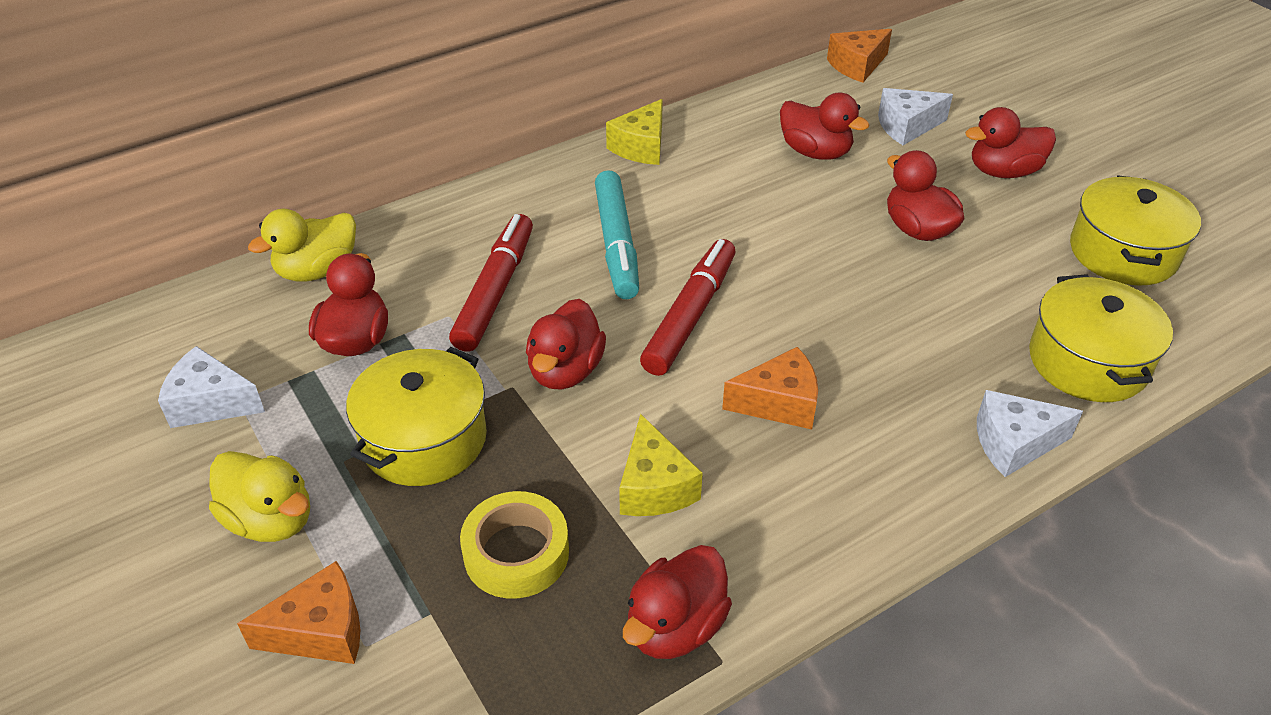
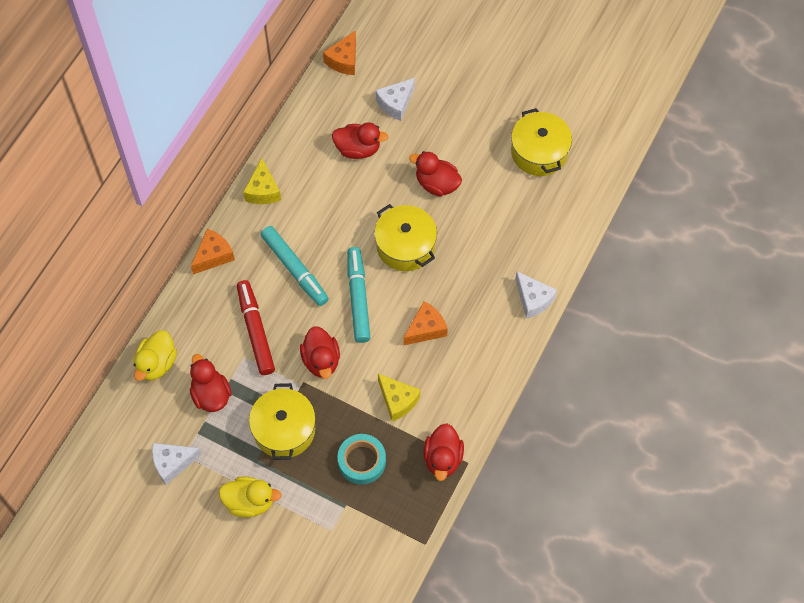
camera: 30 degrees left, 20 degrees up
(320, 631) = (309, 535): orange cheese -> orange cheese (213, 256)
(516, 553) = (362, 461): yellow tape -> turquoise tape
(690, 315) = (358, 298): red marker -> turquoise marker
(1003, 171) = (461, 117): red duck -> none
(1014, 443) = (533, 299): white cheese -> white cheese turned 90 degrees counterclockwise
(1088, 361) = (547, 235): yellow pot -> yellow pot (405, 246)

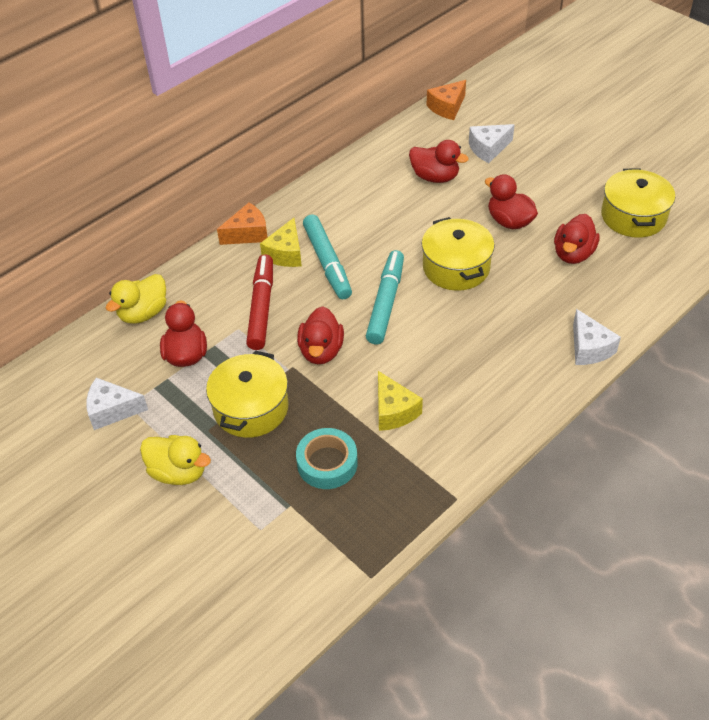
camera: 20 degrees right, 15 degrees down
(263, 190) = (323, 191): yellow cheese -> yellow cheese (285, 253)
(426, 329) = (452, 348): orange cheese -> none
(443, 458) = (427, 485): red duck -> red duck (573, 254)

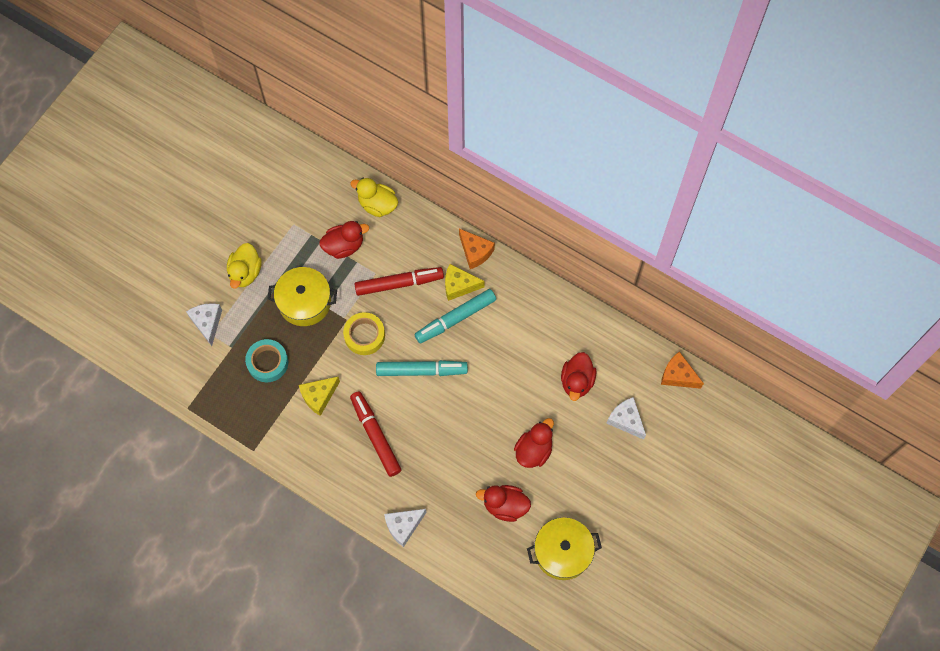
camera: 75 degrees right, 20 degrees up
(112, 410) = (287, 215): white cheese -> white cheese (207, 323)
(321, 351) = (364, 335): red duck -> yellow tape
(456, 267) = (470, 416): yellow pot -> none
(462, 359) = (375, 435): none -> red marker

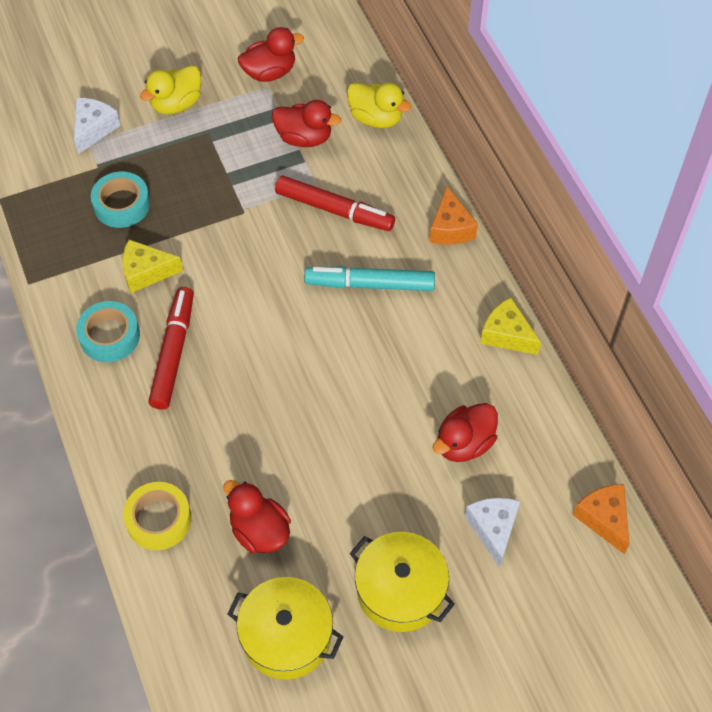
camera: 35 degrees right, 10 degrees down
(304, 302) = (214, 168): yellow pot -> yellow pot (400, 590)
(330, 450) = (109, 336): none -> turquoise tape
(364, 335) = (250, 240): yellow tape -> yellow tape (158, 519)
(377, 205) = (376, 118): yellow duck -> yellow duck turned 150 degrees clockwise
(403, 526) = (120, 473): white cheese -> none
(421, 370) = (284, 315): turquoise marker -> none
(459, 286) = (402, 252): yellow cheese -> yellow cheese (506, 335)
(533, 450) = (347, 489): red duck -> red duck (269, 72)

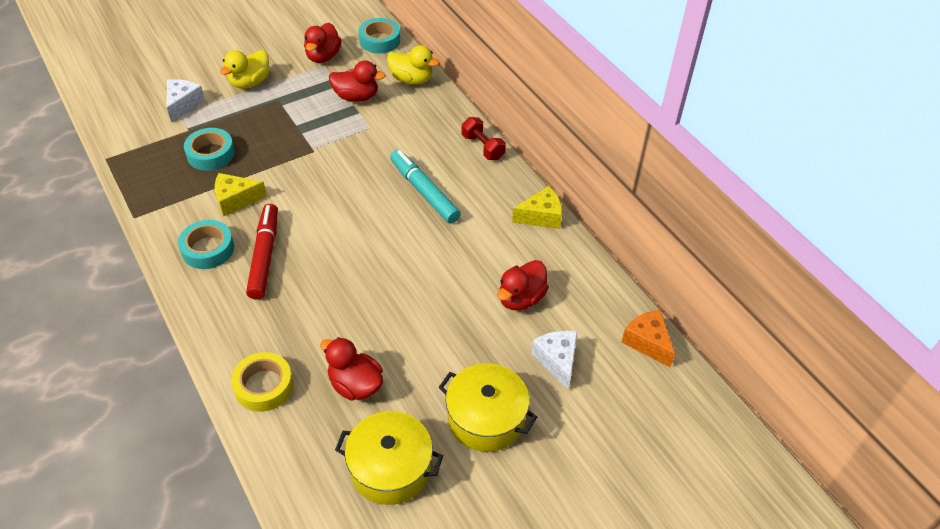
camera: 10 degrees left, 10 degrees down
(269, 72) = (323, 56): red duck -> red duck turned 135 degrees clockwise
(334, 210) = (387, 143): red marker -> none
(343, 54) = (379, 40): none -> turquoise tape
(370, 284) = (424, 192): turquoise marker -> turquoise marker turned 60 degrees clockwise
(450, 228) = (482, 147): orange cheese -> red dumbbell
(506, 335) = (541, 216): yellow cheese -> yellow cheese turned 135 degrees clockwise

